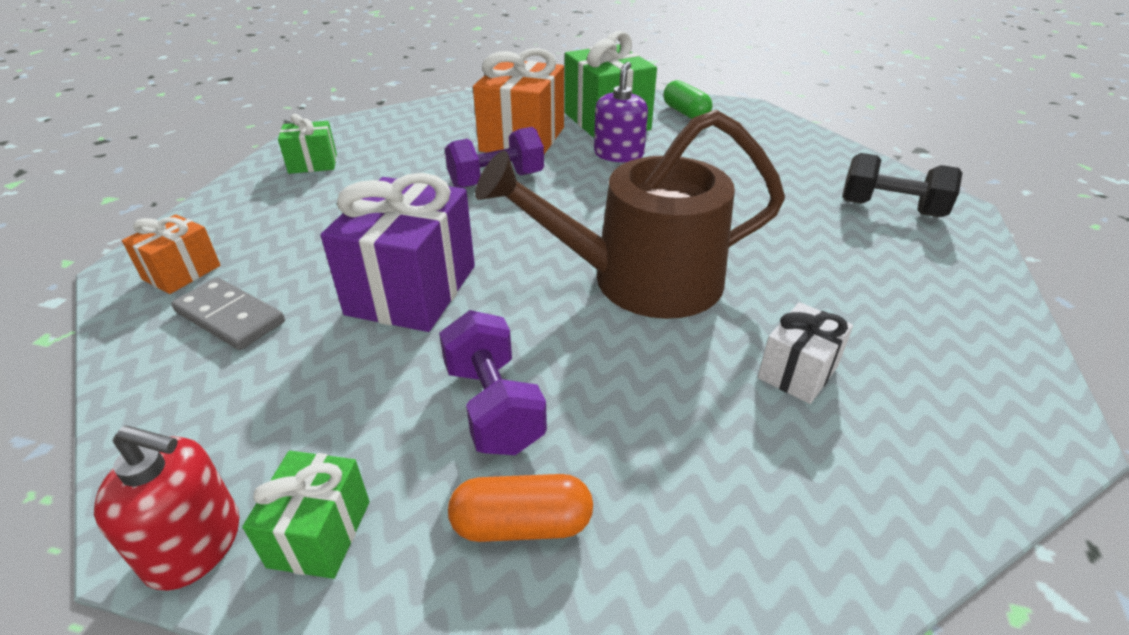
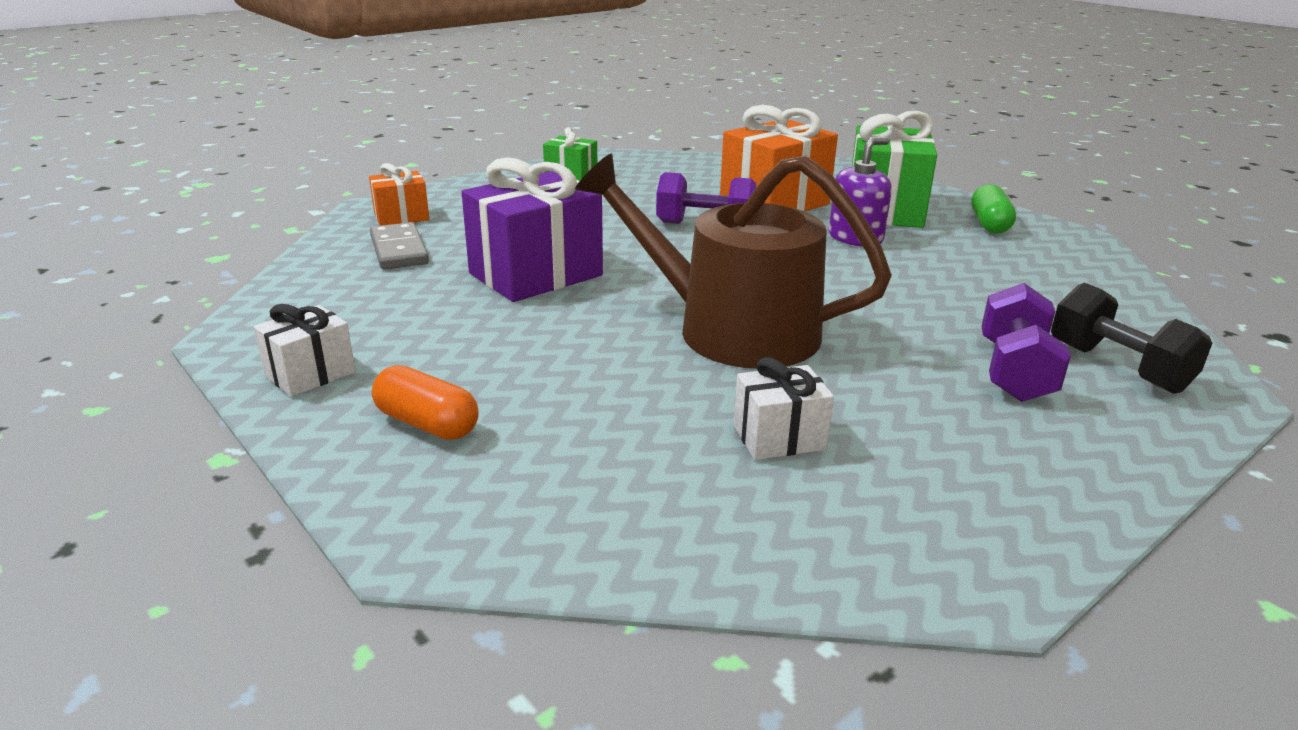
camera: 35 degrees right, 10 degrees down
(194, 544) = (245, 350): red soap dispenser -> none
(320, 533) = (310, 374): green gift -> white gift
(493, 407) = (497, 359): purple dumbbell -> purple dumbbell (1014, 371)

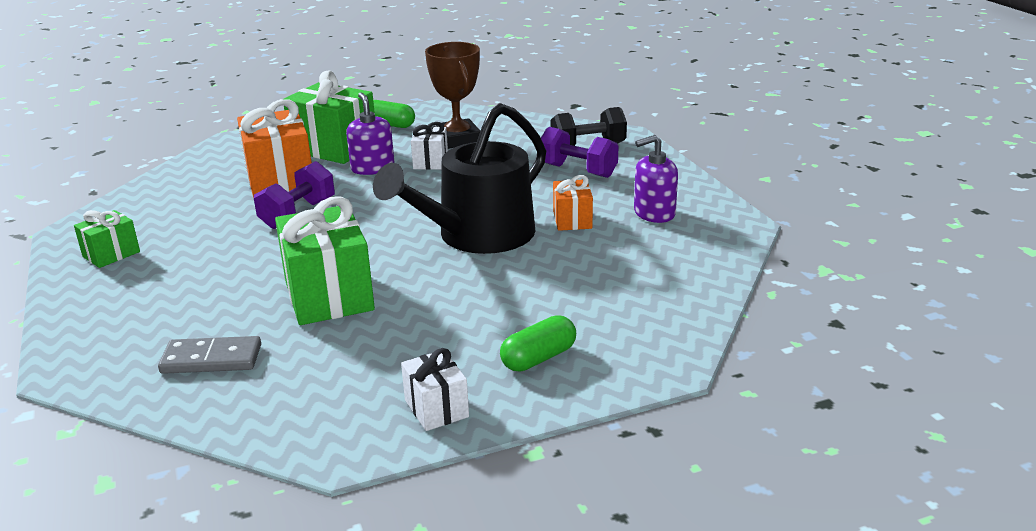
camera: 70 degrees left, 0 degrees up
(401, 217) = (120, 355): orange gift -> orange gift (572, 220)
(427, 424) = (538, 358): orange capsule -> green capsule
(536, 274) = (329, 295): purple gift -> green gift
(731, 329) = (478, 235): brown watering can -> black watering can
(779, 438) = (610, 245): white gift -> white gift (430, 162)
(933, 467) = (654, 213): none -> purple soap dispenser
(1003, 269) = (457, 139): none -> brown trophy

